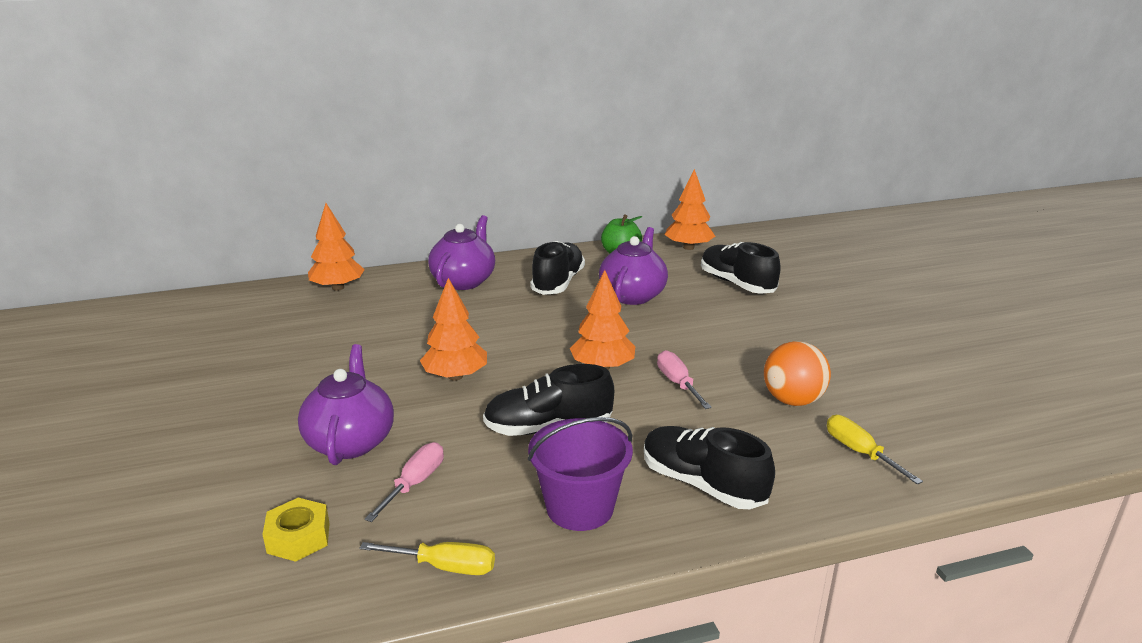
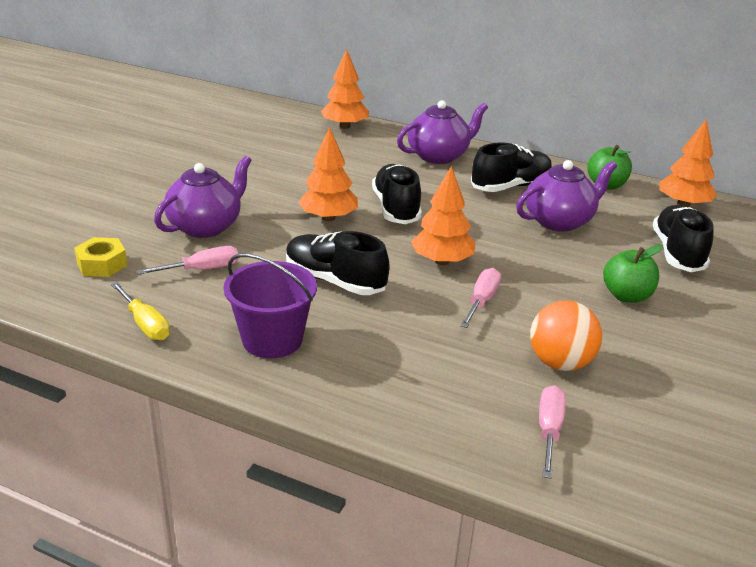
camera: 40 degrees right, 5 degrees up
(702, 484) = (378, 375): black shoe -> black shoe (396, 208)
(755, 330) = (626, 296): none -> green apple
(860, 452) = (549, 431): yellow screwdriver -> pink screwdriver

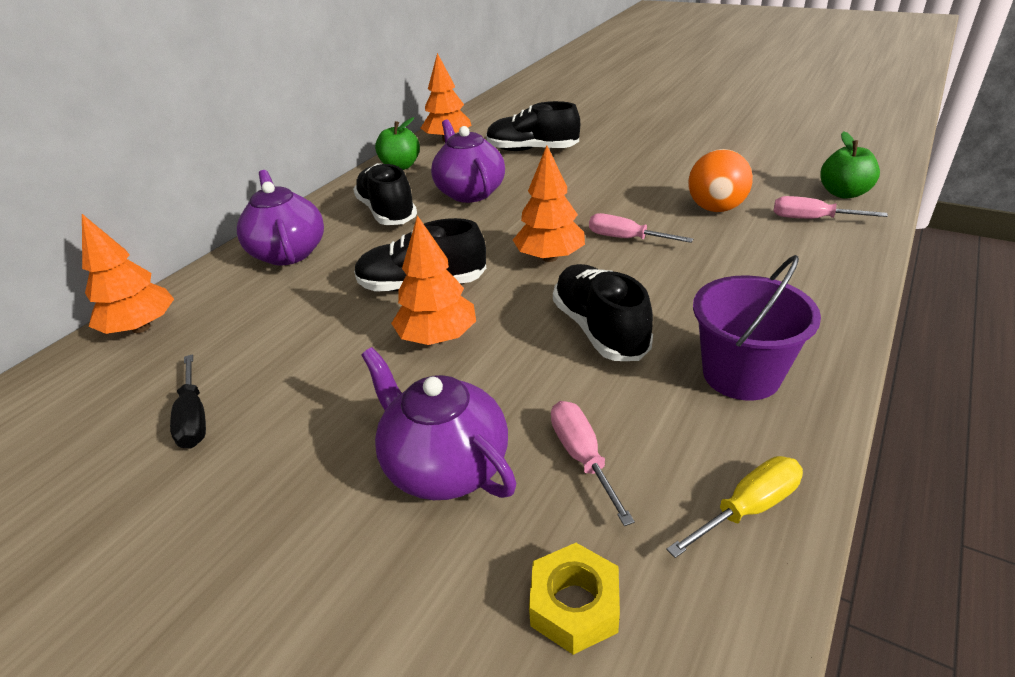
camera: 80 degrees left, 5 degrees up
(260, 154) = (194, 418): none -> black screwdriver
(334, 281) = (599, 329): black shoe -> black shoe turned 120 degrees clockwise
(626, 296) = (604, 175): green apple -> green apple (843, 193)

